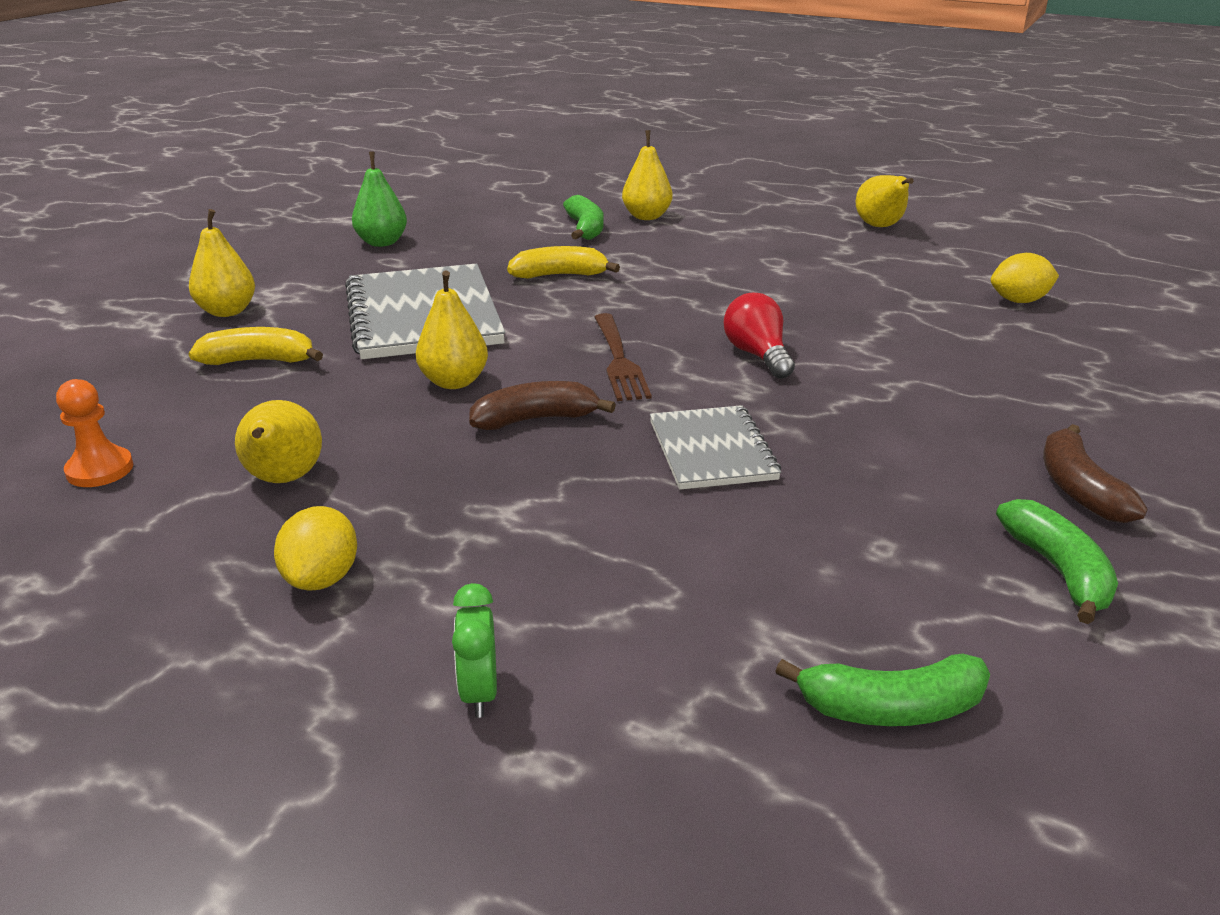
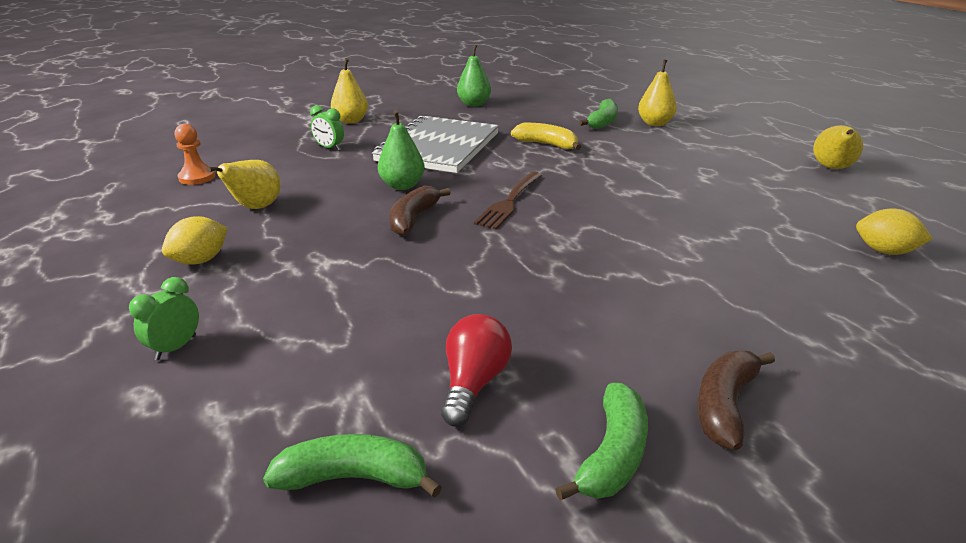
camera: 35 degrees right, 0 degrees up
(259, 361) = (329, 148): yellow banana -> green clock
(454, 382) = (402, 186): yellow pear -> green pear
(535, 419) = (413, 219): brown banana -> brown banana turned 90 degrees counterclockwise
(712, 450) = (486, 272): grey notebook -> none
(757, 355) = (604, 226): red light bulb -> red light bulb (473, 383)
(891, 708) = (354, 477): green banana -> green banana turned 150 degrees clockwise

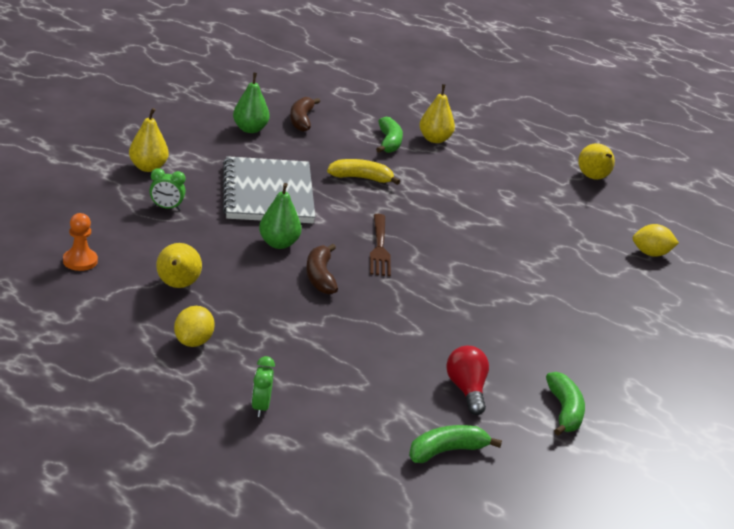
camera: 30 degrees left, 0 degrees up
(725, 405) = (604, 374): brown banana -> brown banana (301, 120)

